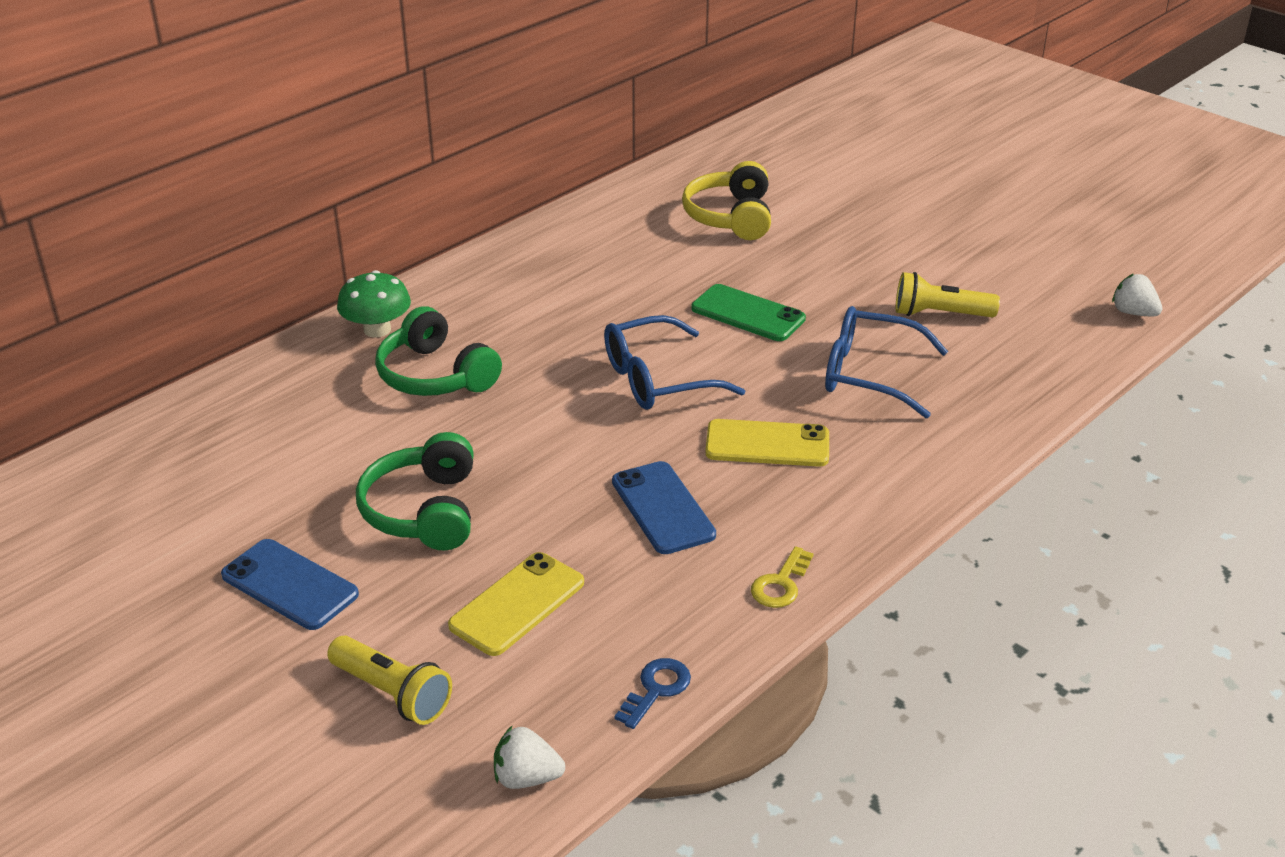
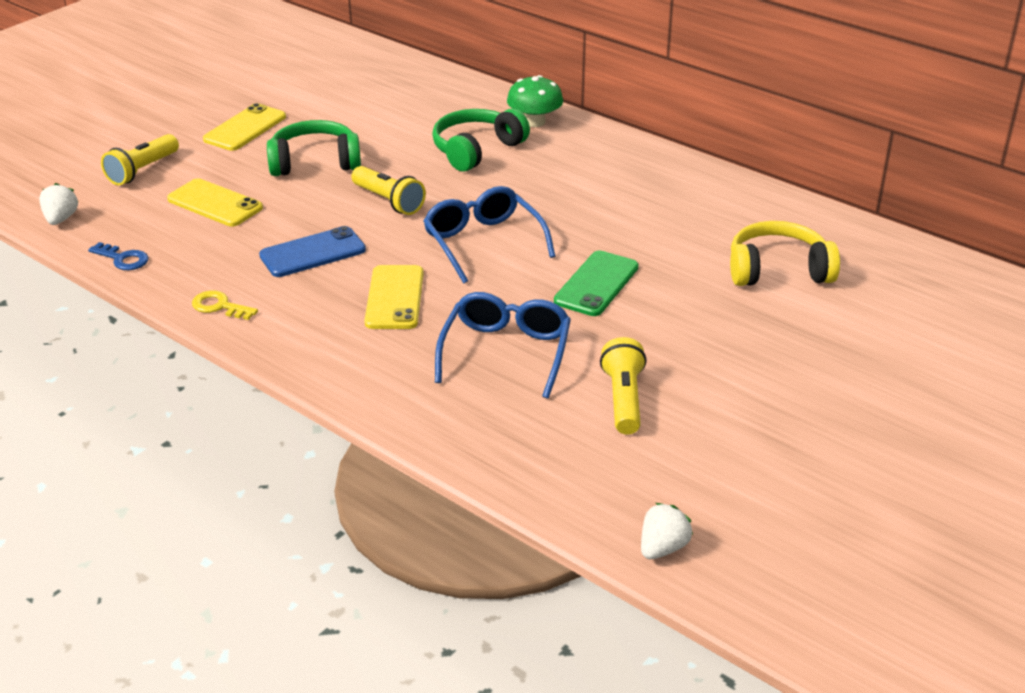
camera: 85 degrees right, 0 degrees up
(289, 585) = (245, 128): blue phone -> yellow phone
(548, 446) = (389, 201): none -> yellow flashlight

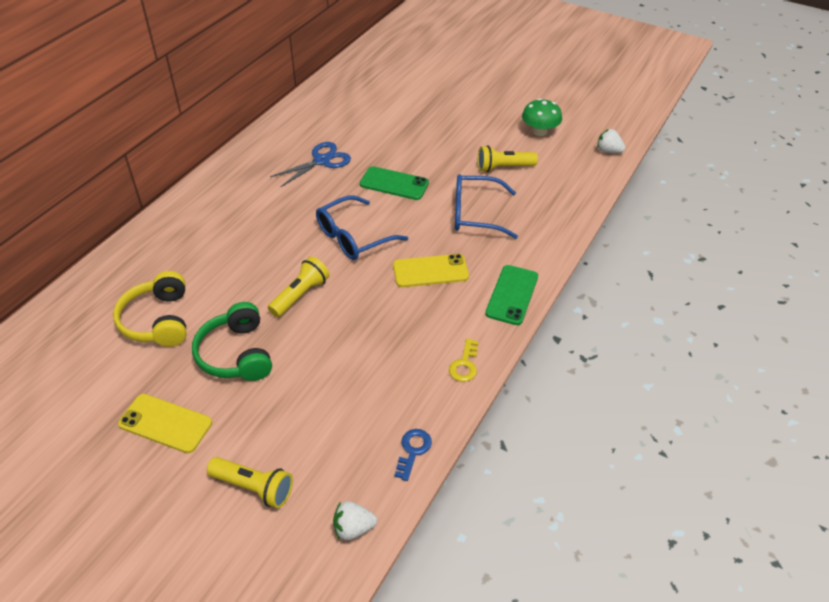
camera: 100 degrees left, 10 degrees up
(215, 203) = (313, 409): yellow phone -> none
(312, 253) = (381, 326): blue phone -> none
(320, 362) = (512, 295): none -> green phone
(476, 150) = (216, 256): green headphones -> none
(534, 122) = (169, 229): green mushroom -> green mushroom (539, 131)
(662, 226) = (322, 161): none -> blue scissors
(778, 270) = (365, 118): yellow headphones -> yellow headphones (158, 320)

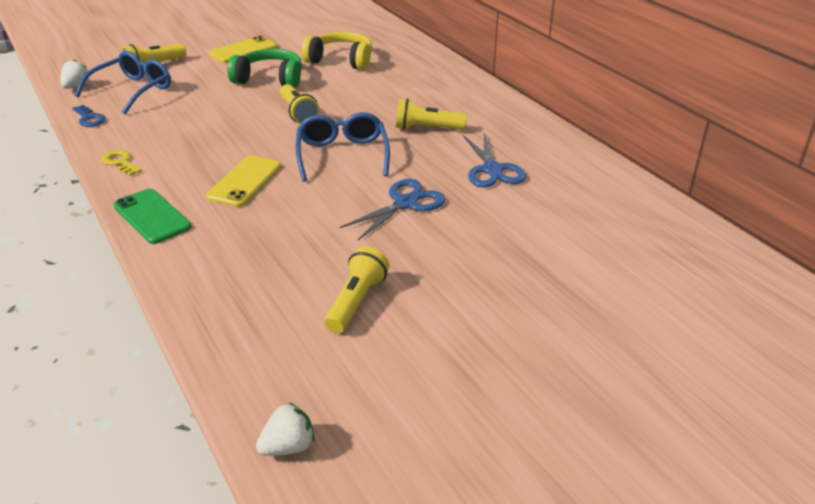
camera: 120 degrees right, 10 degrees down
(279, 209) = (426, 128): none -> yellow flashlight
(394, 184) = (405, 203): green phone -> blue scissors
(475, 214) = (293, 240): blue glasses -> blue glasses (133, 90)
(539, 131) = (412, 384): green mushroom -> none

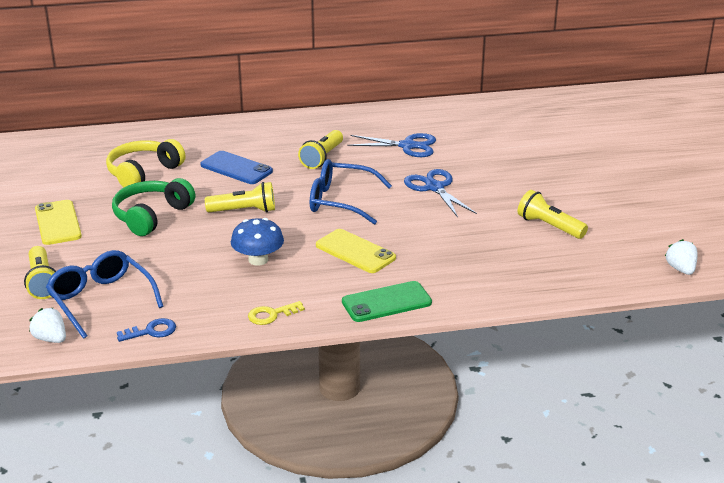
camera: 70 degrees left, 5 degrees down
(213, 137) = (258, 260): none -> blue mushroom
(375, 94) = (236, 168): none -> blue phone

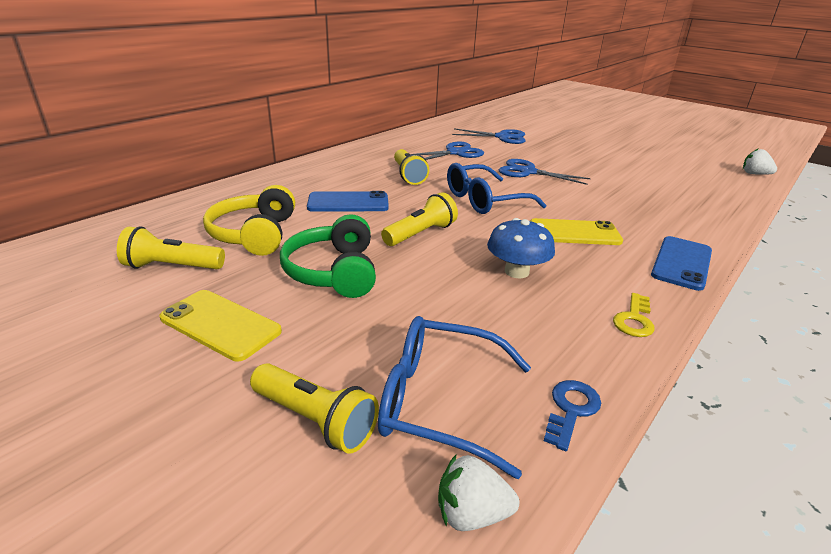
camera: 40 degrees left, 0 degrees up
(386, 302) = (682, 263): green phone -> blue phone
(494, 141) = (502, 137): none -> blue scissors
(549, 226) = (643, 173): yellow flashlight -> yellow flashlight (172, 267)

